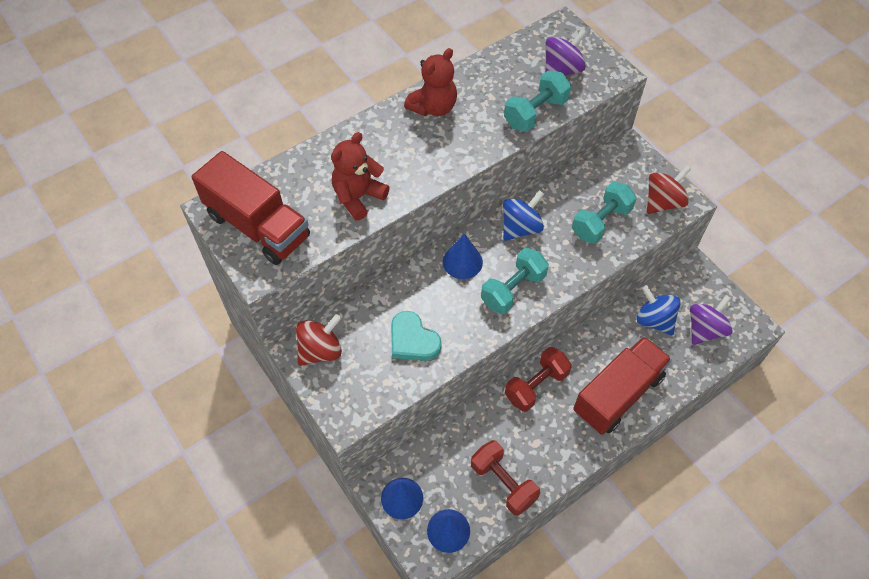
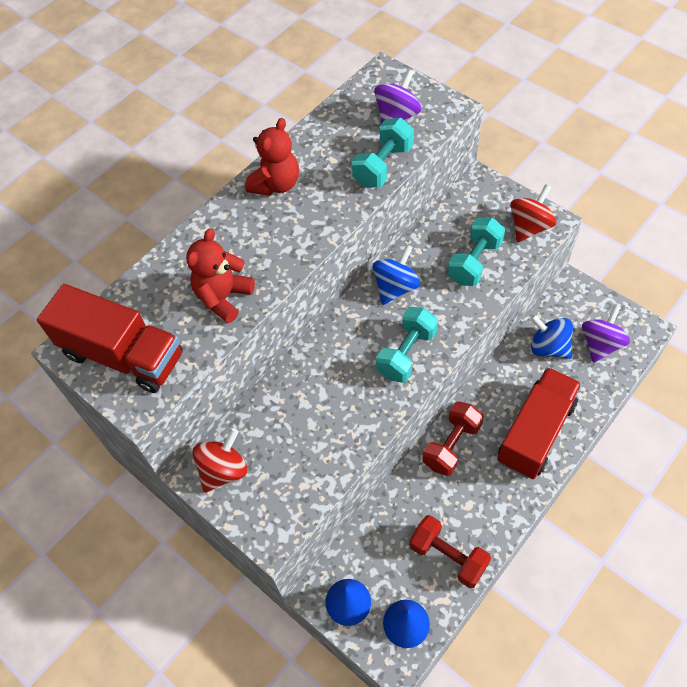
camera: 10 degrees left, 0 degrees up
(413, 340) = (318, 433): turquoise heart -> none
(462, 262) = (346, 337): blue cone -> none

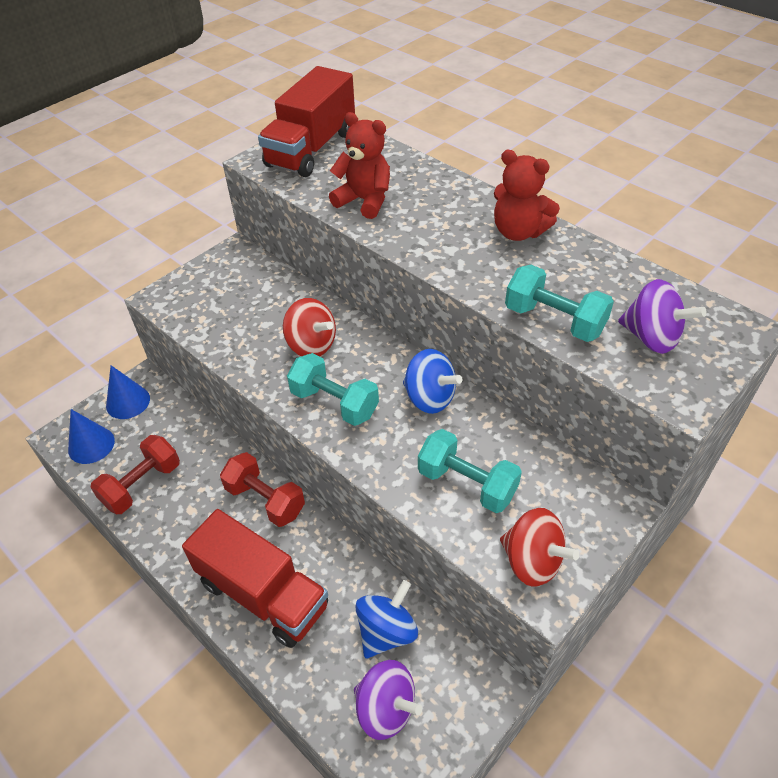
camera: 90 degrees right, 10 degrees down
(224, 470) = (234, 267): red spinning top -> red spinning top (311, 345)

